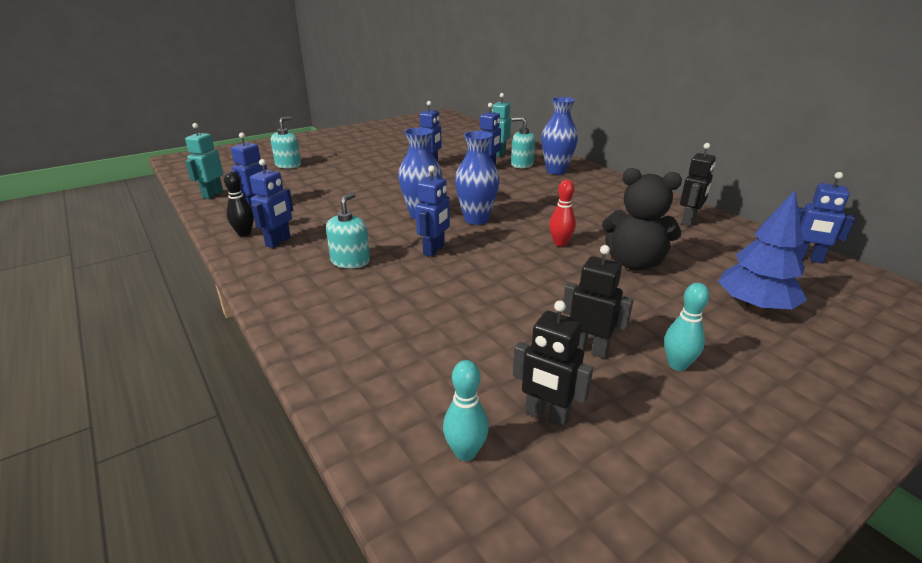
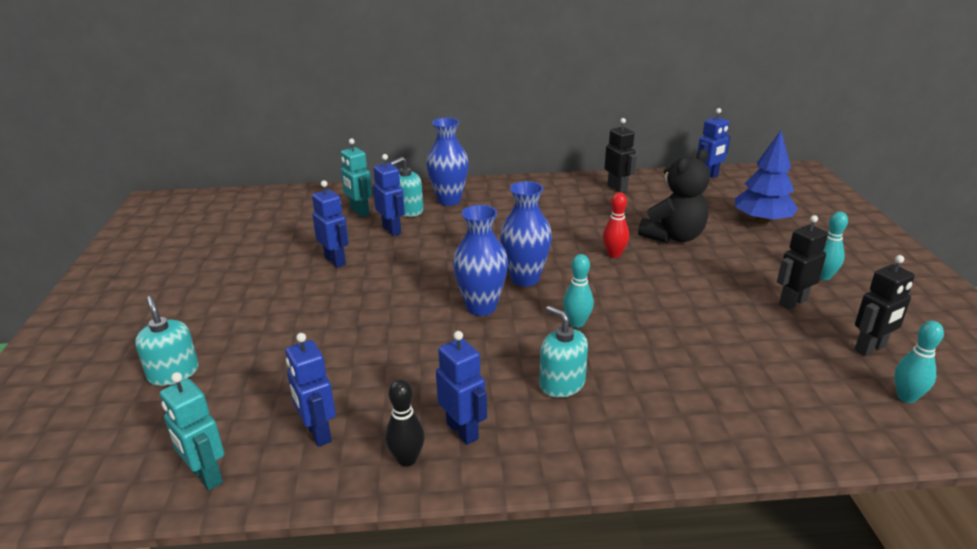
camera: 60 degrees left, 0 degrees up
(434, 250) = (577, 323): blue robot -> turquoise bowling pin

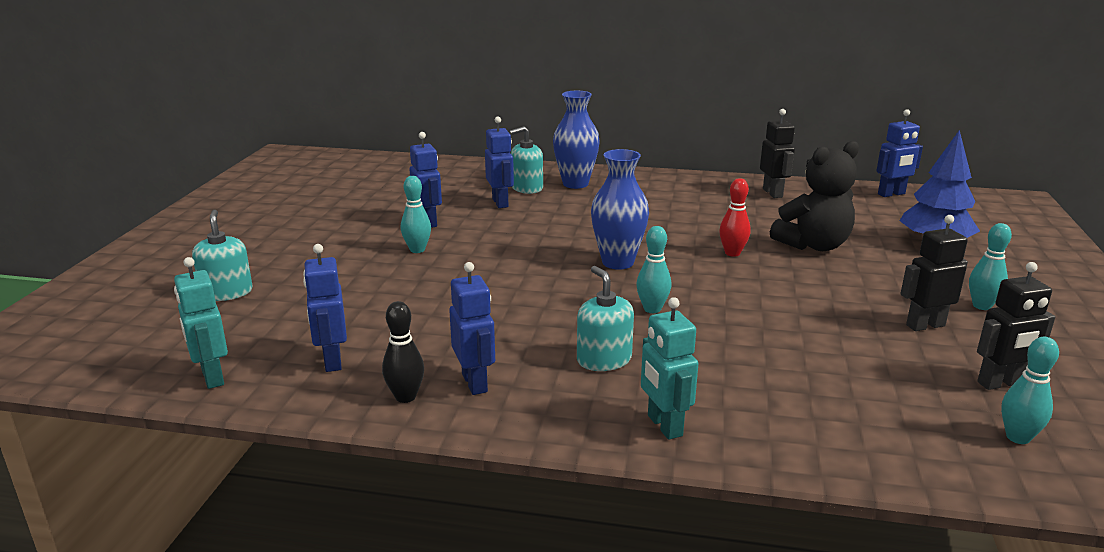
camera: 15 degrees right, 5 degrees down
(339, 293) = (417, 250): none -> turquoise bowling pin
(359, 212) = (476, 184): turquoise robot -> turquoise robot (664, 426)
(481, 307) = (556, 281): blue vase -> none

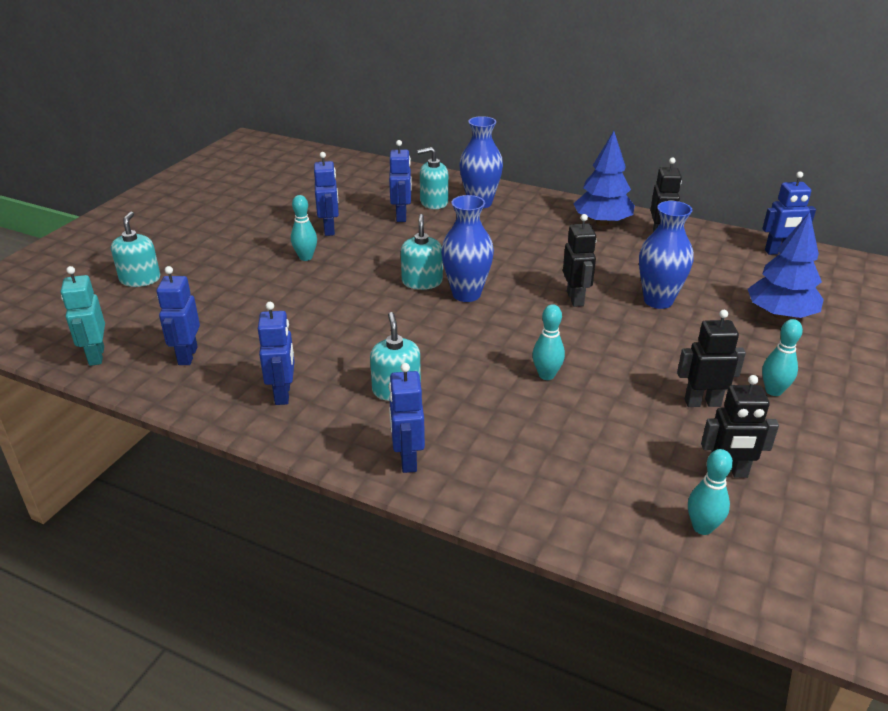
camera: 15 degrees right, 10 degrees up
(405, 397) = (225, 397): black bowling pin -> none
(562, 257) = (422, 282): none -> turquoise soap dispenser
(652, 309) = (466, 347): turquoise bowling pin -> turquoise bowling pin (546, 375)
(664, 426) = (407, 460): turquoise robot -> blue robot
(710, 188) = (602, 222): none -> blue tree
(732, 253) = (575, 299): red bowling pin -> black robot
(813, 245) = (658, 301): black teddy bear -> blue vase

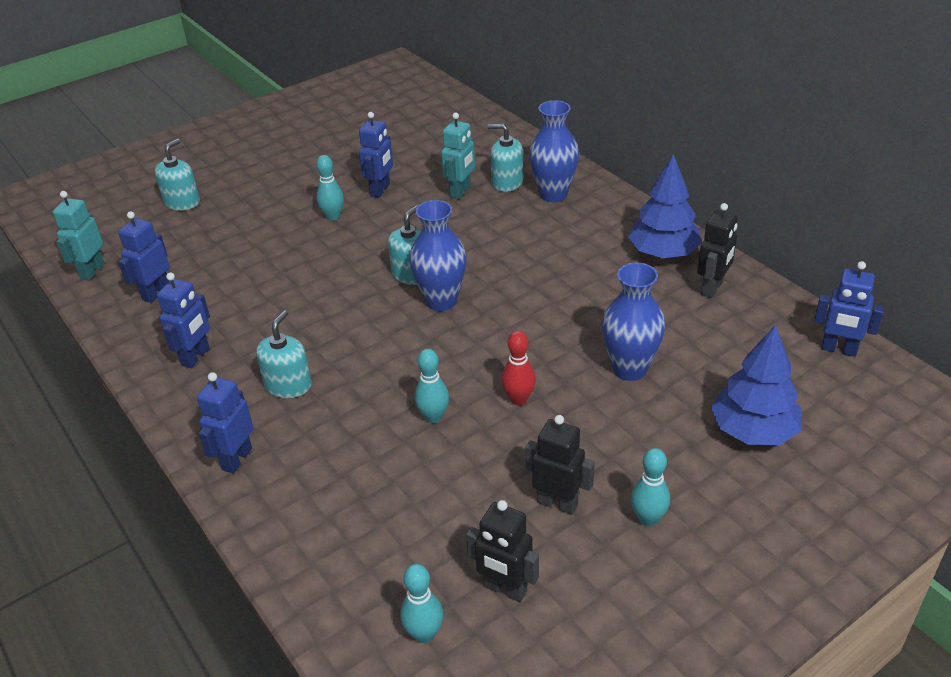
camera: 30 degrees right, 5 degrees up
(401, 216) = (460, 191): blue robot -> turquoise robot
(575, 299) = (544, 339): black robot -> none
(599, 343) = (519, 399): none -> red bowling pin

